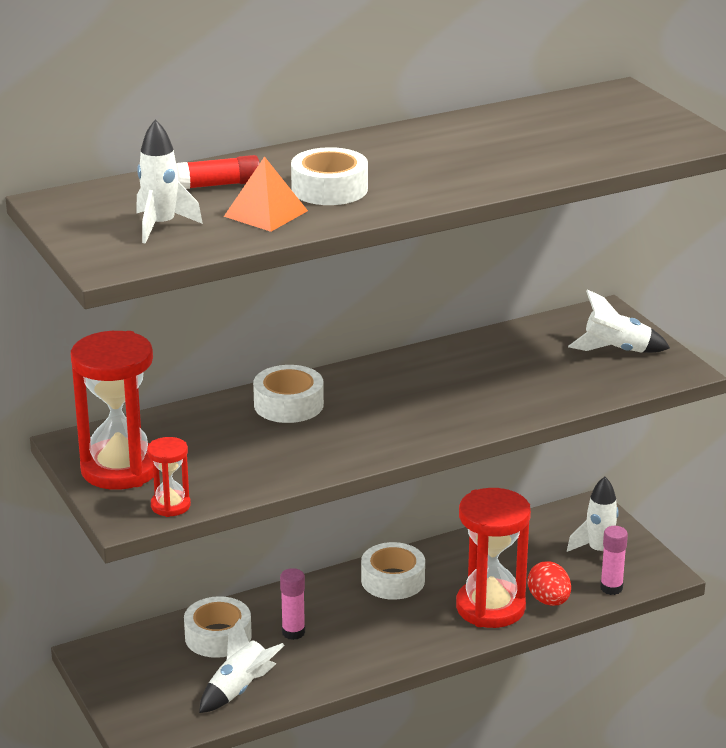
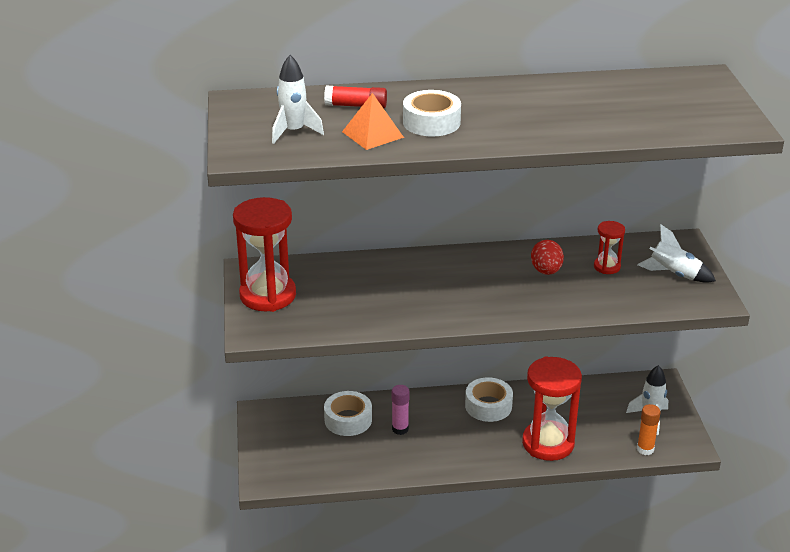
camera: 20 degrees right, 5 degrees up
(170, 506) = (285, 330): red hourglass -> red hourglass (607, 267)
(239, 689) = (343, 462): white rocket -> none
(288, 404) = (409, 270): white tape -> none
(549, 601) = (593, 448): red egg -> red egg (546, 271)
(611, 588) = (645, 449): pink glue stick -> orange glue stick

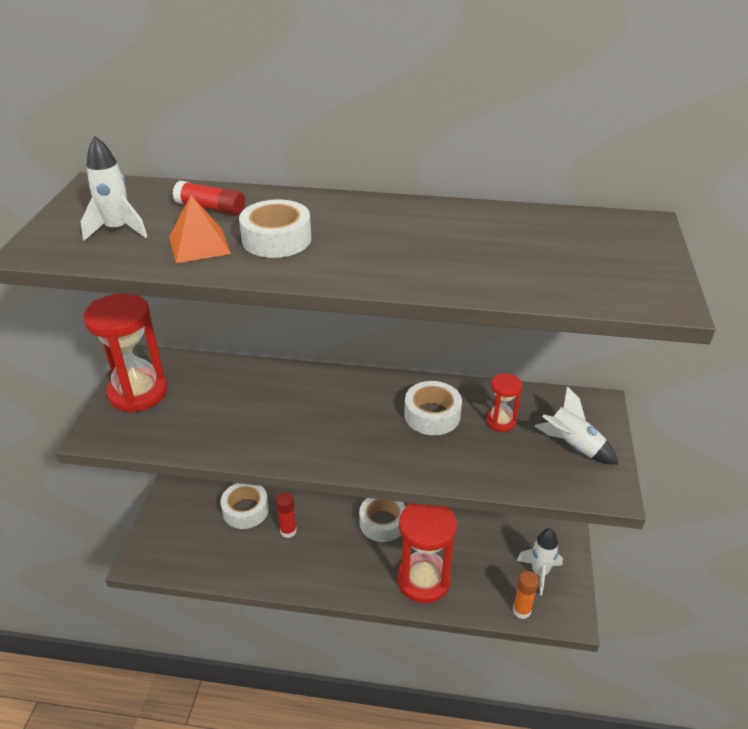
camera: 15 degrees right, 5 degrees up
(400, 429) = (288, 531): pink glue stick -> red glue stick
(546, 271) = (432, 415): red egg -> white tape

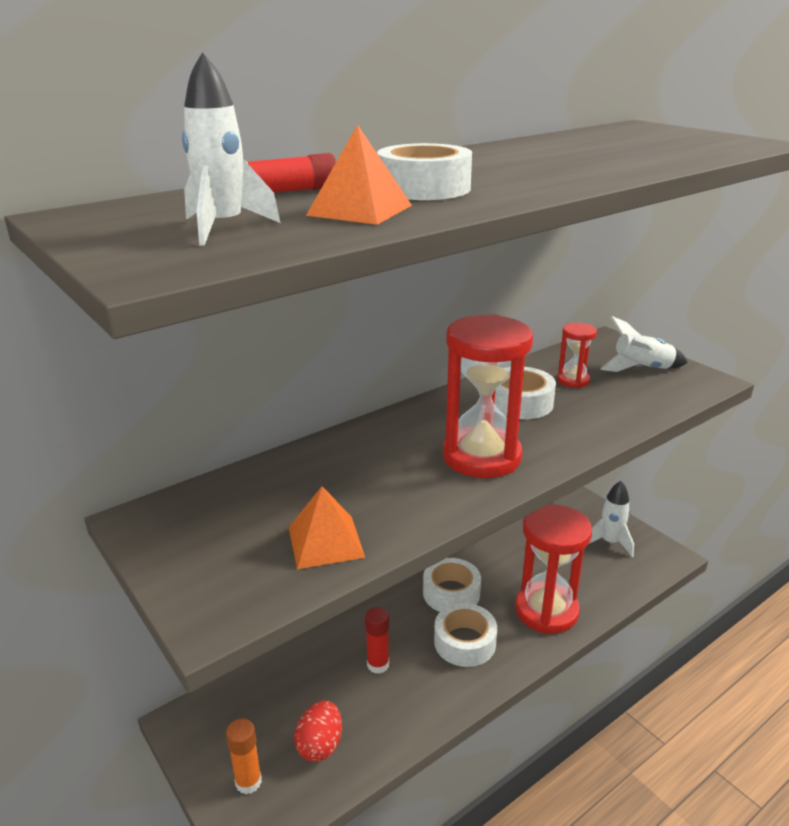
camera: 45 degrees left, 10 degrees down
(138, 393) = (195, 548): red hourglass -> red hourglass (481, 457)
(188, 430) = (325, 542): none -> orange pyramid
(211, 549) = (320, 745): none -> red egg
(245, 510) = (306, 680): white tape -> white tape (464, 642)
(521, 610) = (637, 576): orange glue stick -> orange glue stick (248, 782)

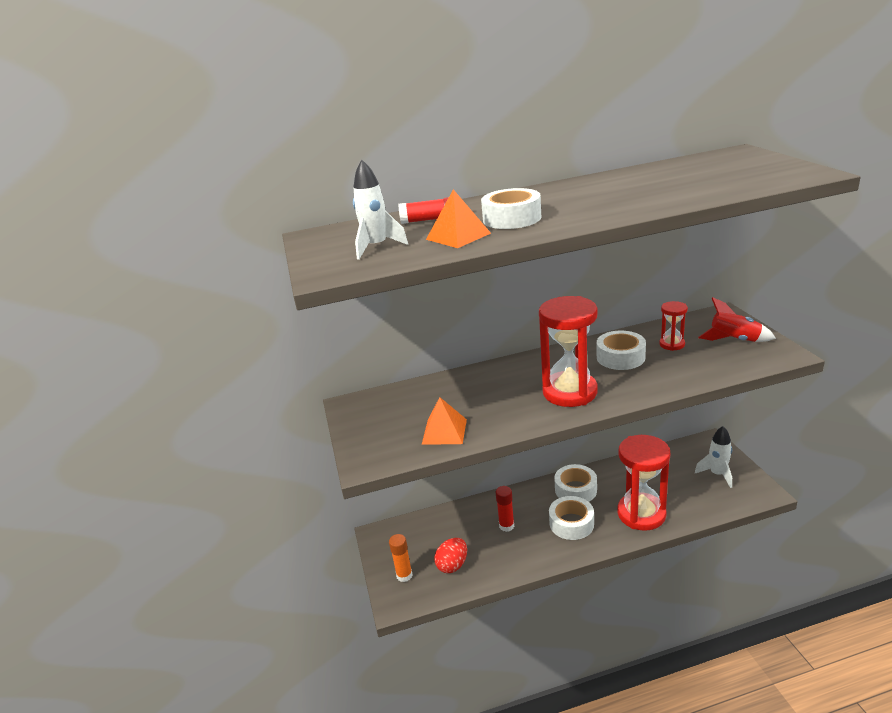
camera: 25 degrees right, 0 degrees up
(642, 369) = (734, 340): white rocket -> red rocket

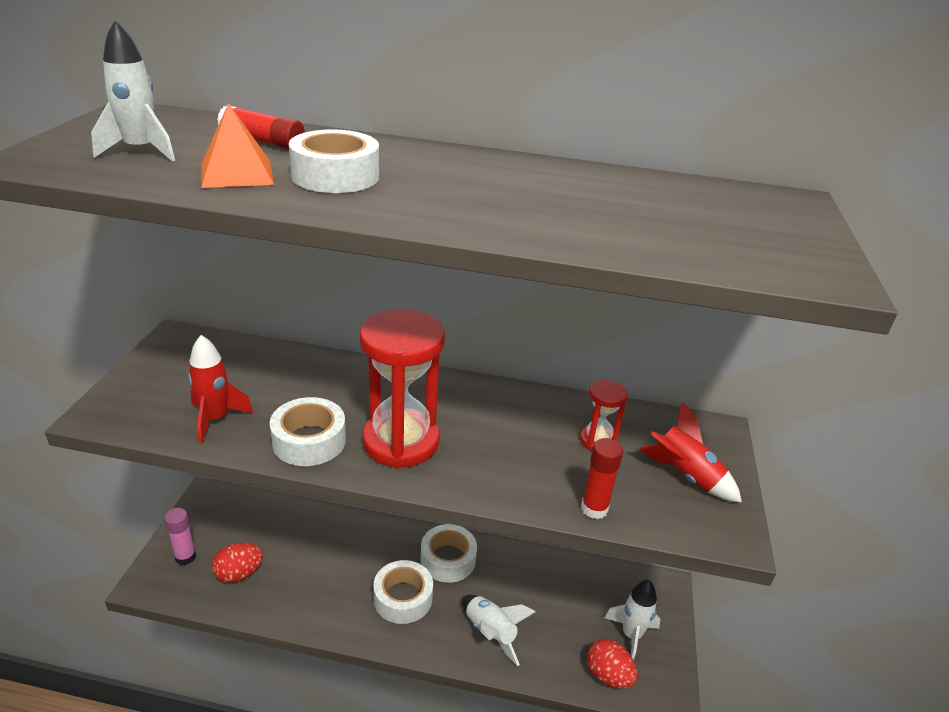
camera: 20 degrees right, 5 degrees up
(404, 575) = (185, 557): orange glue stick -> pink glue stick
(444, 431) = (215, 419): orange pyramid -> red rocket
(506, 526) = (334, 560): red glue stick -> red glue stick (594, 509)
(620, 357) = (515, 426): white tape -> white tape (309, 441)
(641, 514) = (490, 633): red hourglass -> white rocket
(725, 500) = (608, 675): none -> red egg

